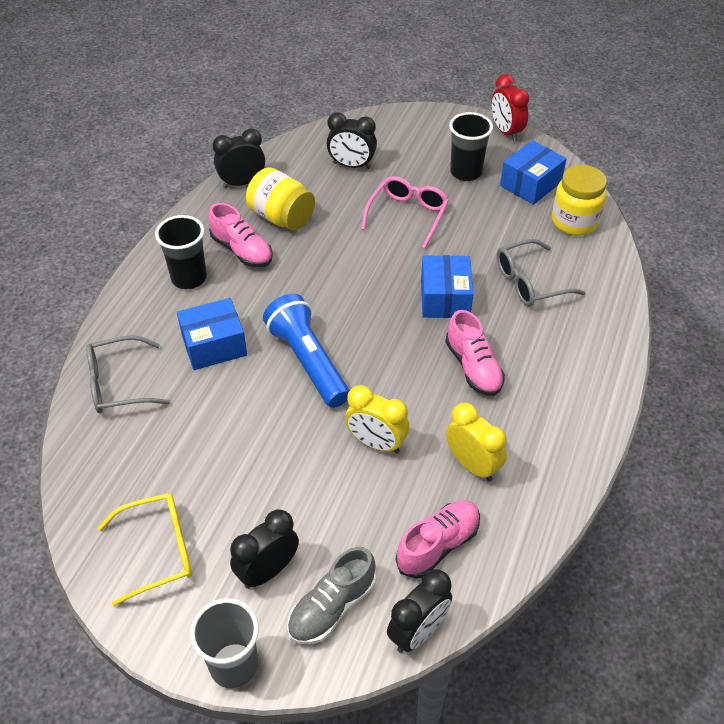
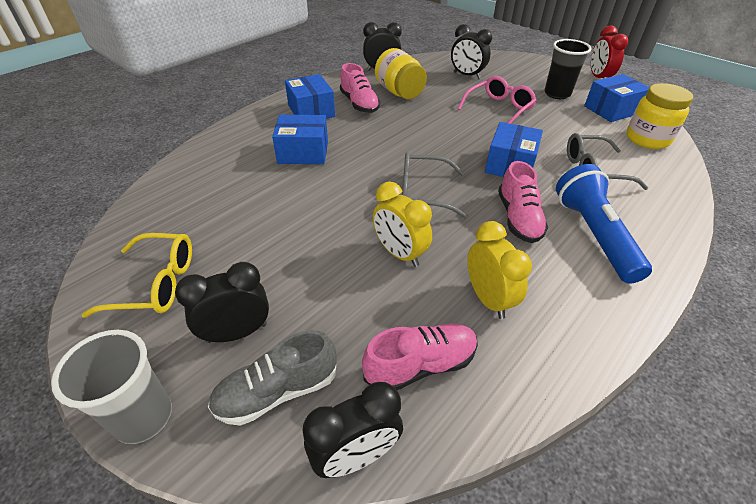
camera: 20 degrees right, 5 degrees down
(119, 384) = (217, 159): grey glasses -> grey glasses (424, 193)
(189, 278) = (311, 111): black cup -> blue box
(308, 361) = (371, 179): blue flashlight -> blue flashlight (593, 234)

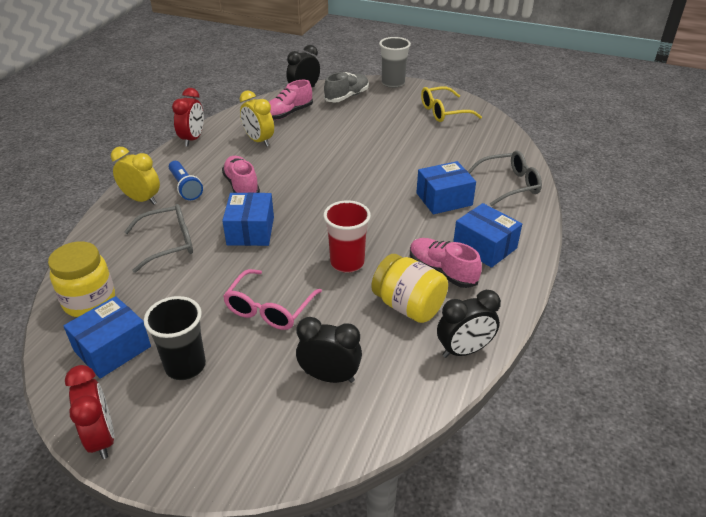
camera: 160 degrees right, 5 degrees down
(237, 333) = (382, 106): black clock -> none
(399, 253) = (319, 150): yellow clock -> yellow clock (142, 199)
(424, 193) = (320, 188): grey glasses -> grey glasses (509, 185)
(429, 123) = (347, 263): none -> red cup
(593, 234) = (185, 187): blue flashlight -> blue flashlight, size x0.64
(607, 337) = (192, 139): none -> red clock

